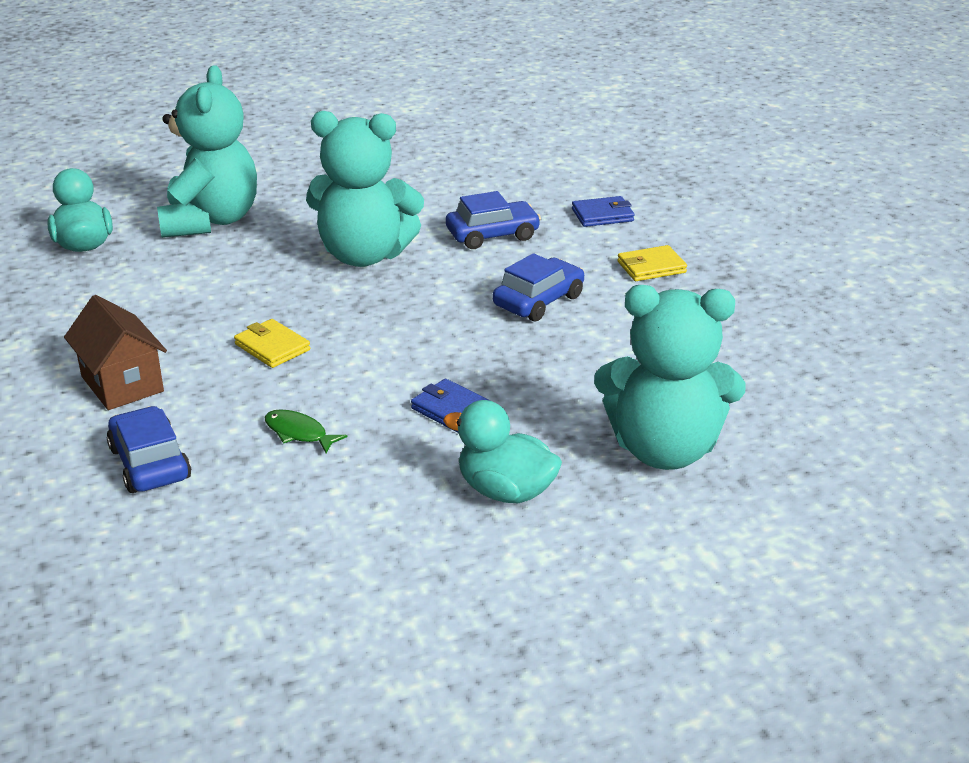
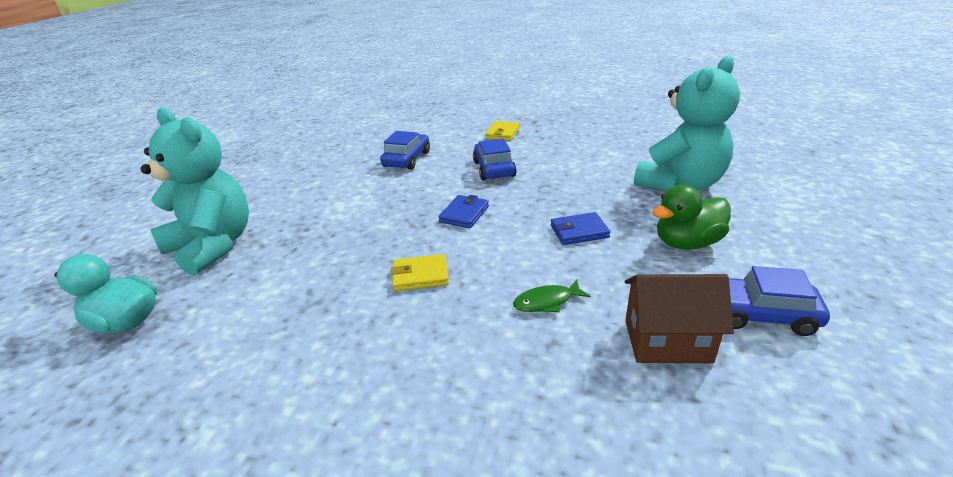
camera: 50 degrees left, 0 degrees up
(122, 384) = (372, 375): brown house -> brown house (667, 341)
(150, 463) = (515, 401): blue car -> blue car (760, 314)
(364, 255) = (362, 203): turquoise teddy bear -> none
(505, 491) = (686, 243): turquoise duck -> green duck
(602, 215) = (435, 128): blue wallet -> blue wallet (464, 214)

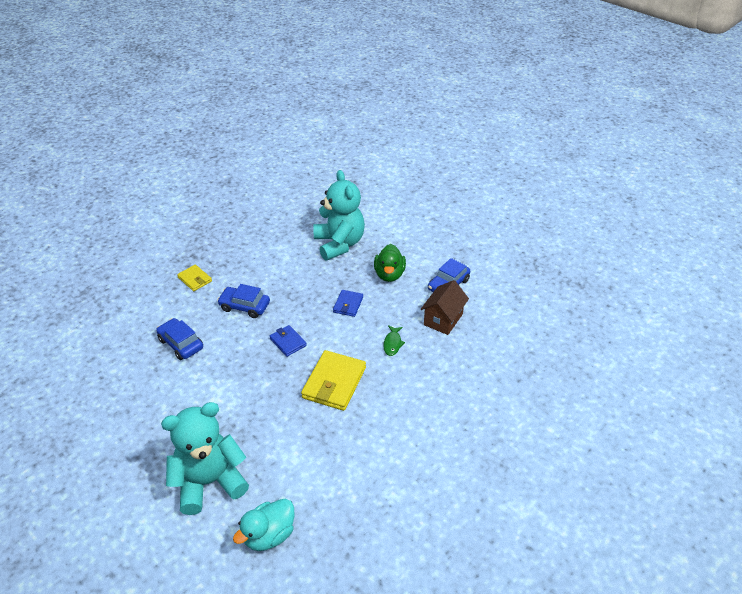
camera: 65 degrees left, 10 degrees up
(420, 276) = (334, 383): yellow wallet -> yellow wallet, size x1.80

